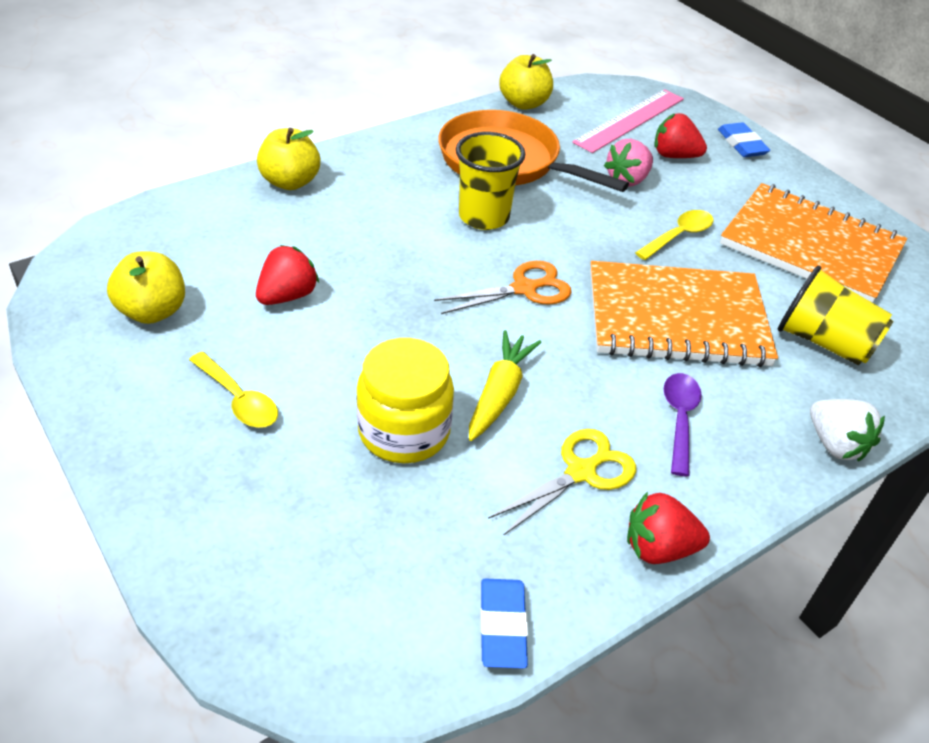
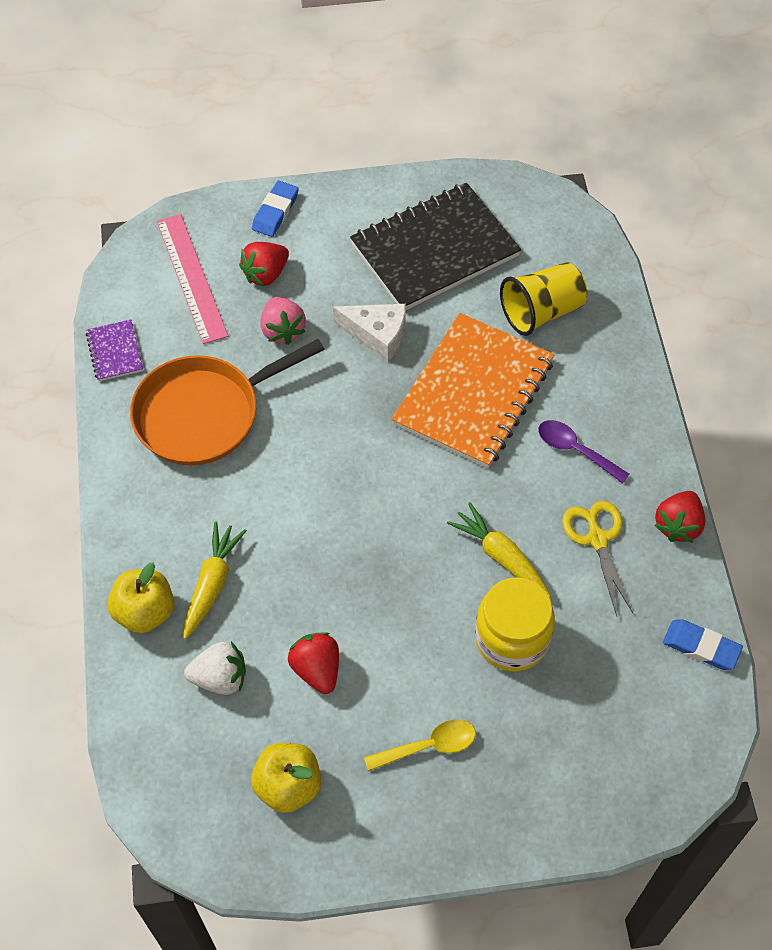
camera: 60 degrees left, 15 degrees up
(340, 210) = (212, 583): none -> yellow carrot
(484, 217) = (280, 470): yellow cup -> none
(524, 103) = (115, 352): yellow apple -> purple notebook
(524, 289) = (390, 483): orange scissors -> none
(678, 236) = (377, 335): yellow spoon -> white cheese
(742, 144) = (275, 212): blue eraser -> blue eraser turned 75 degrees counterclockwise
(811, 246) = (434, 250): orange notebook -> black notebook
(835, 444) = (637, 368): white strawberry -> white strawberry (220, 678)

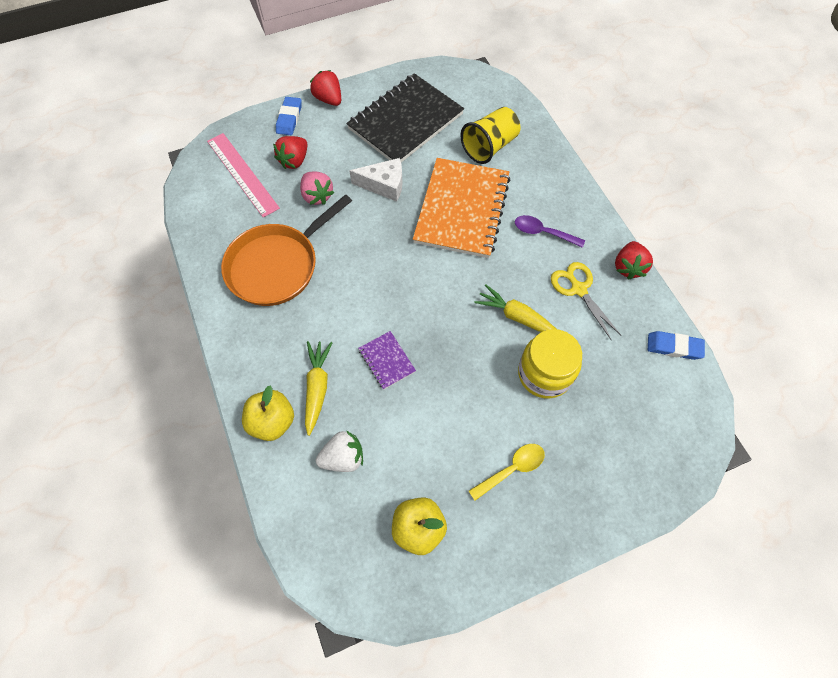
camera: 15 degrees left, 5 degrees up
(115, 352) = (200, 236): purple notebook -> purple notebook (386, 361)
(317, 669) = (413, 432): red strawberry -> red strawberry (328, 99)

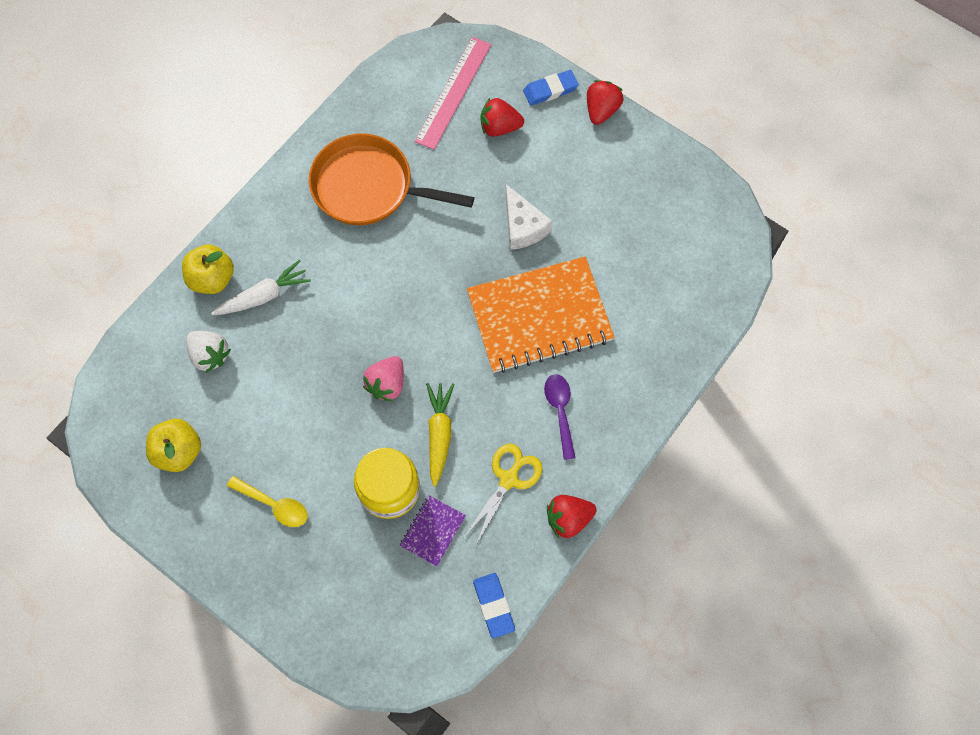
camera: 60 degrees right, 5 degrees up
(317, 196) = (470, 173): pink strawberry -> pink strawberry (387, 384)
(317, 387) = (264, 296): yellow carrot -> white carrot
(386, 361) = (323, 339): purple notebook -> purple notebook (432, 531)
(405, 121) = (622, 200): black notebook -> none
(489, 147) = (643, 302): yellow cup -> none

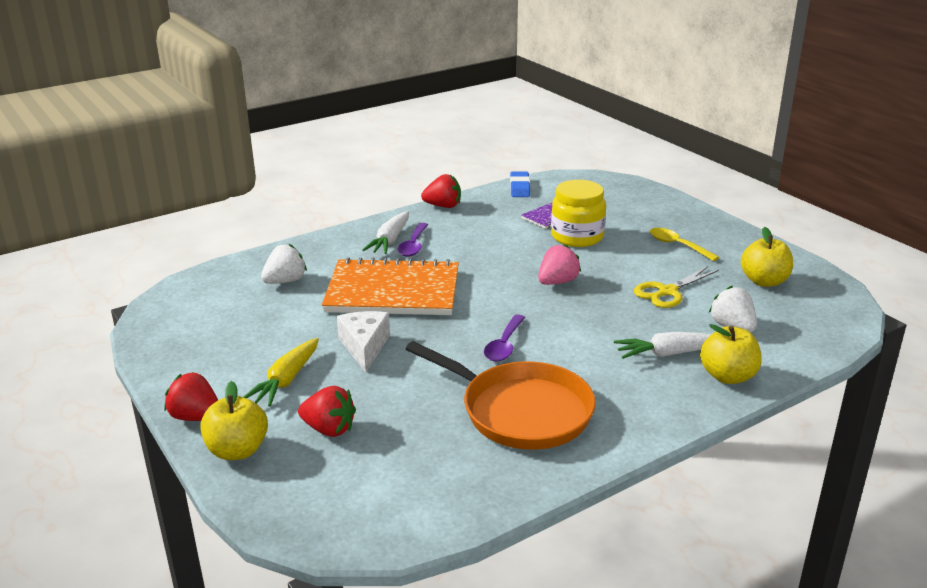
camera: 160 degrees left, 40 degrees down
(406, 265) = (504, 345): none -> purple spoon
(439, 434) = (522, 252): yellow carrot -> yellow carrot (286, 380)
(453, 92) = (362, 477): pink ruler -> none
(509, 479) = (477, 226): yellow scissors -> yellow scissors (667, 292)
(550, 90) = (237, 450): blue eraser -> yellow apple
(590, 414) = (390, 240): none -> white carrot
(601, 110) = (196, 417): red strawberry -> red strawberry turned 75 degrees clockwise
(650, 302) = (285, 281): none -> white strawberry

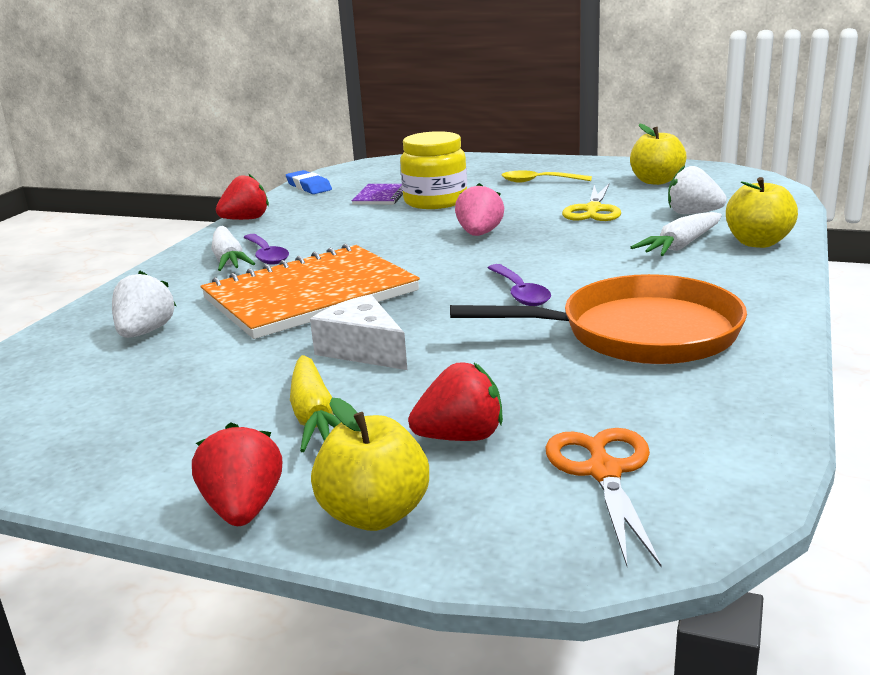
camera: 35 degrees left, 5 degrees down
(196, 417) = (244, 509): red strawberry -> red strawberry turned 90 degrees clockwise
(359, 487) = (604, 472): none -> orange scissors

